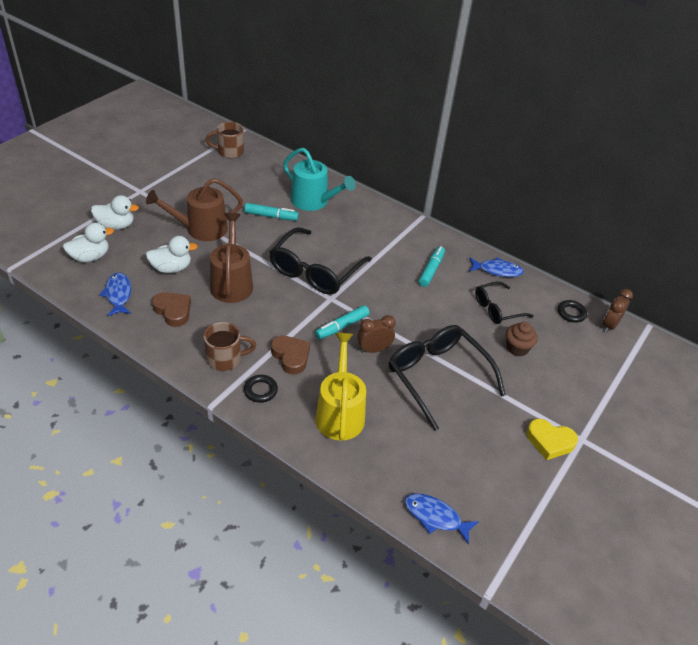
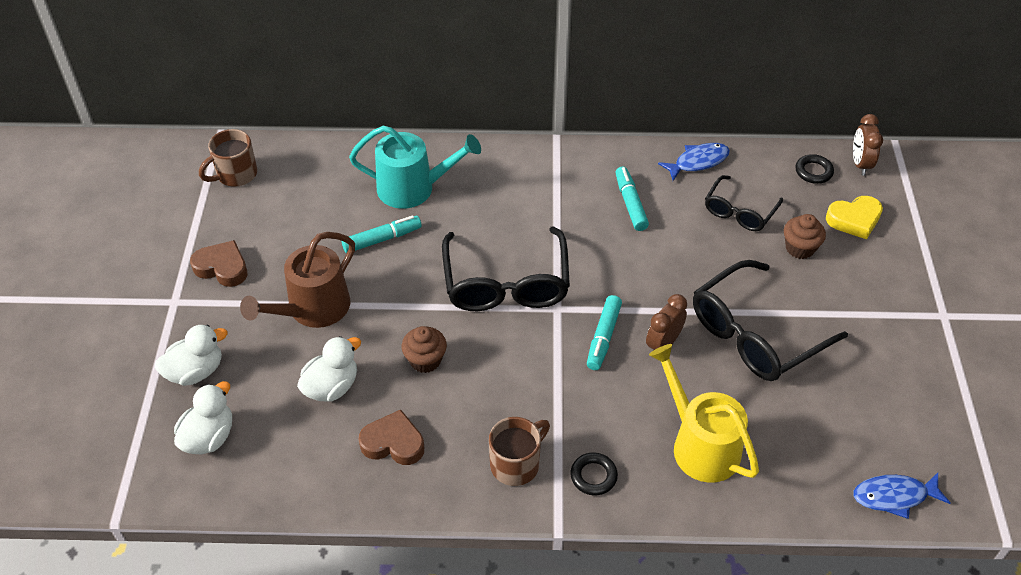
camera: 30 degrees left, 5 degrees up
(118, 294) = (302, 465): blue fish -> none
(232, 283) = (425, 360): brown watering can -> brown cupcake
(291, 356) = (585, 411): brown heart -> brown heart (222, 267)
(437, 376) = (755, 334): black glasses -> black glasses turned 60 degrees counterclockwise
(549, 441) = (920, 338): yellow heart -> yellow heart (854, 220)

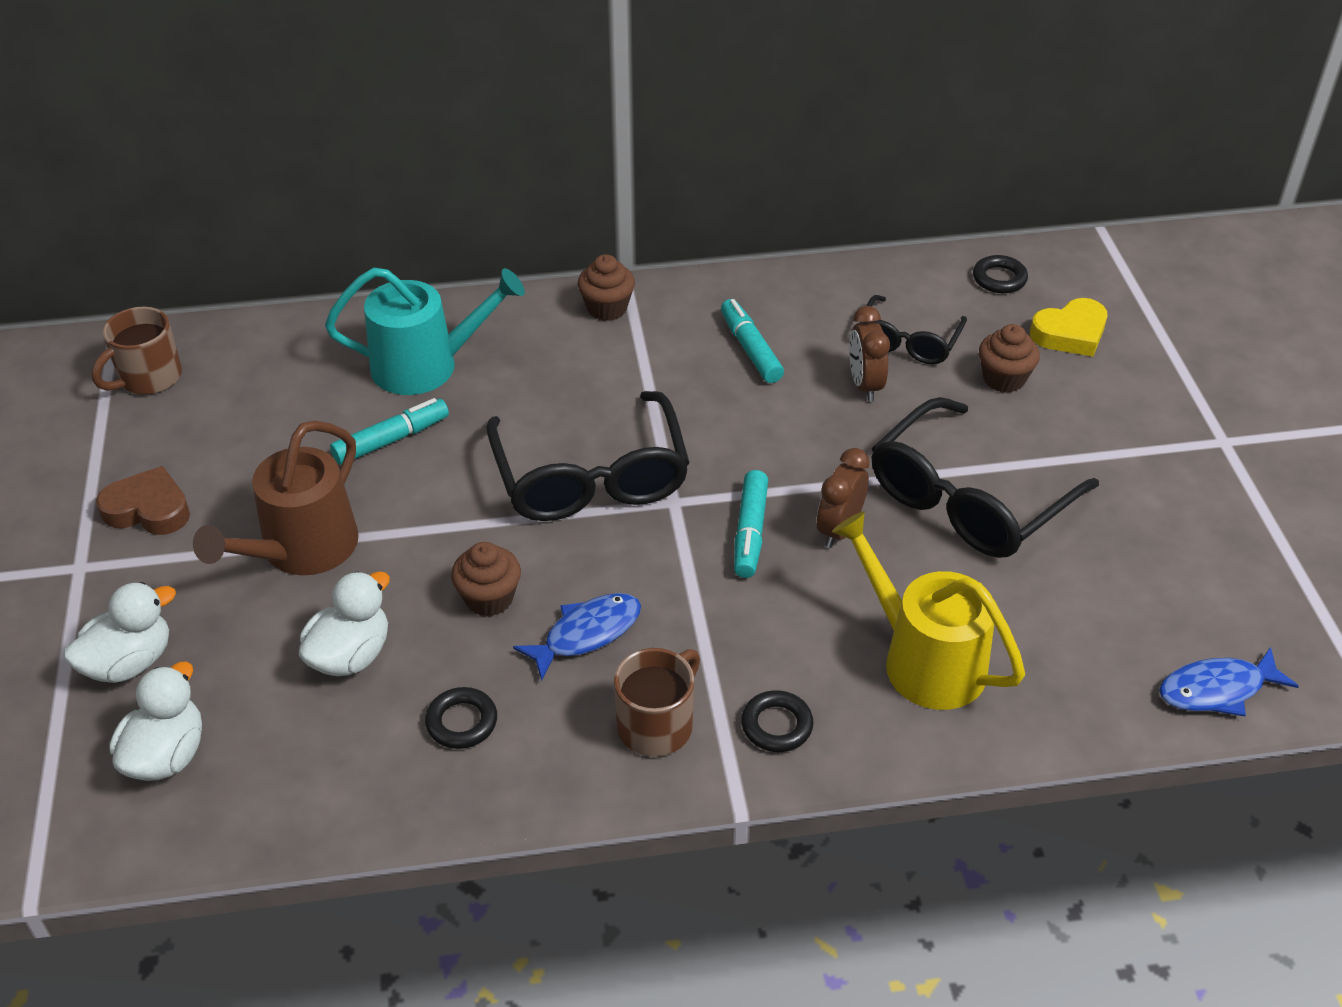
camera: 10 degrees left, 5 degrees down
(393, 443) = (462, 722): brown heart -> black ring
(540, 161) = (607, 308): none -> brown cupcake
(698, 162) = (835, 284): blue fish -> blue fish (587, 634)
(860, 164) = (1061, 262): brown clock -> brown clock (865, 385)

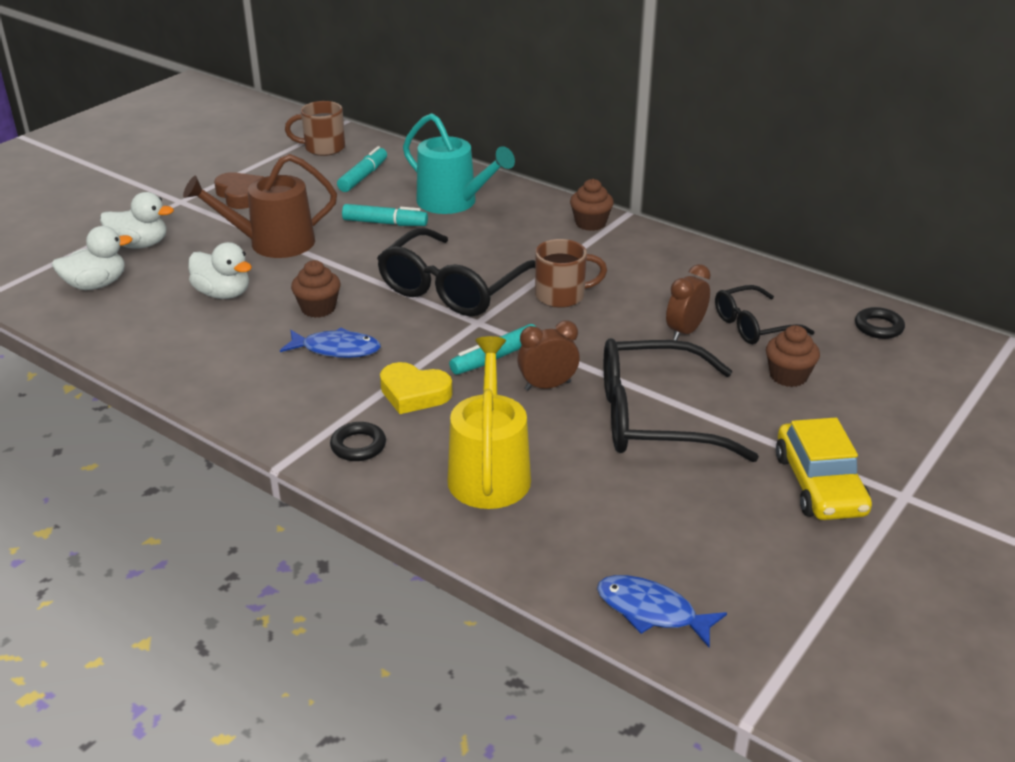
camera: 45 degrees right, 10 degrees down
(350, 655) = (223, 294): white duck -> white duck turned 45 degrees clockwise
(462, 722) = (222, 347): black ring -> none
(657, 725) = (302, 406): brown mug -> brown mug (562, 296)
(750, 349) = (643, 280): turquoise marker -> turquoise marker (363, 176)
(1070, 333) = (883, 379): yellow heart -> yellow heart (414, 393)
(1162, 474) = (819, 484): none -> yellow car

